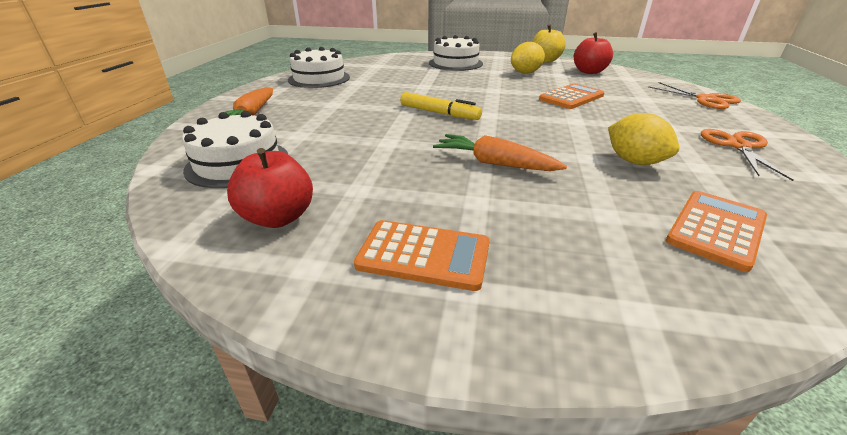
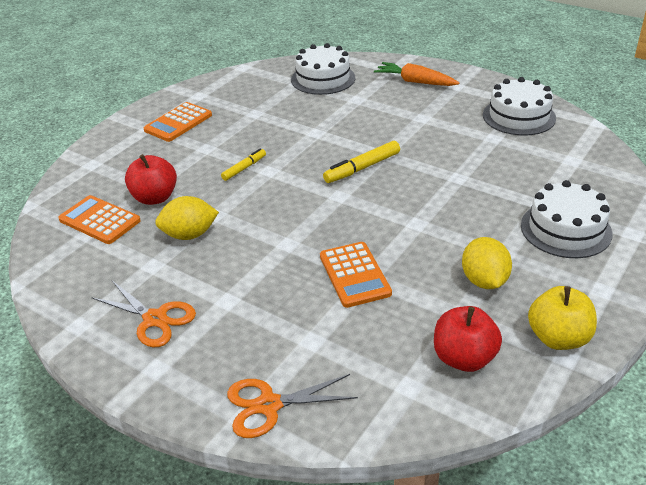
camera: 115 degrees right, 5 degrees up
(278, 217) = (246, 90): red apple -> red apple (155, 198)
(494, 163) = (244, 168): orange carrot -> yellow marker
(716, 229) = (100, 220): orange calculator -> orange calculator turned 150 degrees clockwise

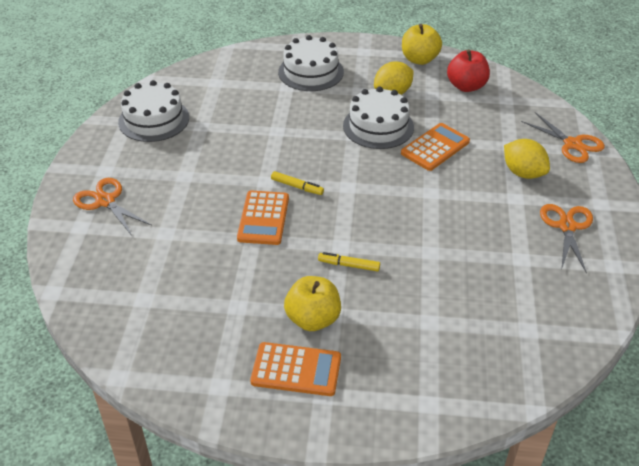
camera: 120 degrees left, 5 degrees up
(100, 220) = (504, 331): orange calculator -> orange calculator (263, 218)
(155, 198) = (441, 308): red apple -> none
(189, 235) = (468, 255): yellow lemon -> yellow lemon (523, 173)
(211, 139) = (313, 319): none -> yellow apple
(323, 79) = (125, 279): white cake -> white cake (378, 126)
(362, 168) = (297, 187): yellow marker -> yellow marker, size x0.64
(415, 82) = (105, 201): orange carrot -> orange scissors

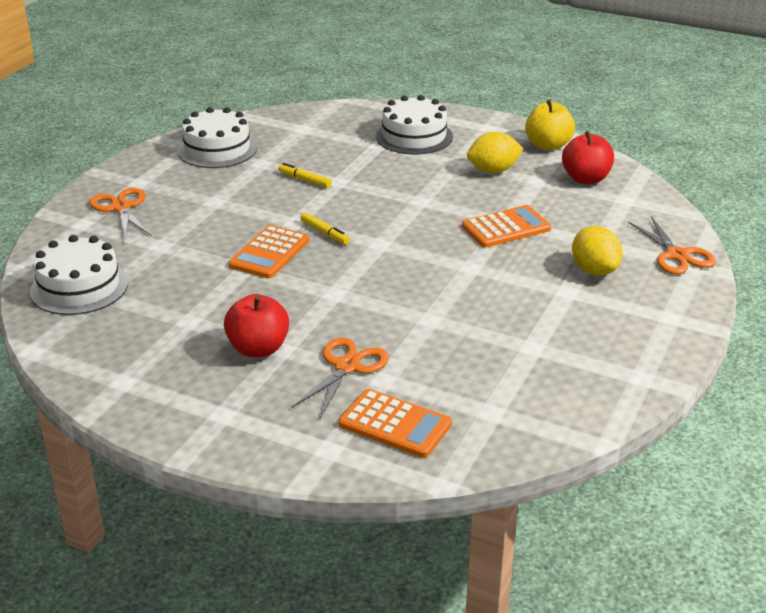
camera: 20 degrees right, 10 degrees down
(296, 370) = (209, 387): orange calculator -> orange calculator (395, 424)
(313, 319) = (258, 348): yellow apple -> red apple
(349, 265) = (330, 311): yellow marker -> yellow marker (304, 180)
(378, 126) = (454, 197): white cake -> white cake (79, 287)
(567, 226) = (611, 329): orange scissors -> orange scissors (347, 367)

